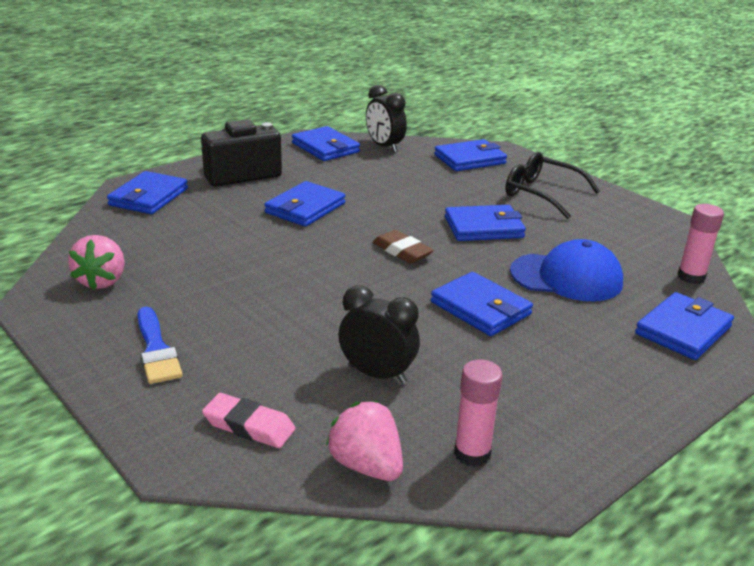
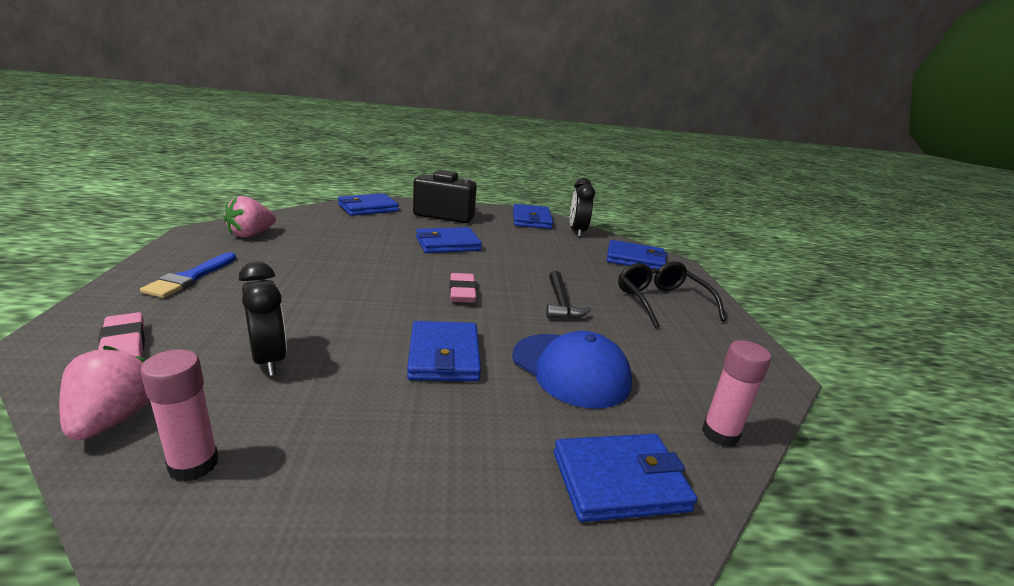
camera: 35 degrees right, 5 degrees down
(402, 251) = (462, 292): brown eraser -> pink eraser
(483, 227) = (561, 303): blue wallet -> black hammer

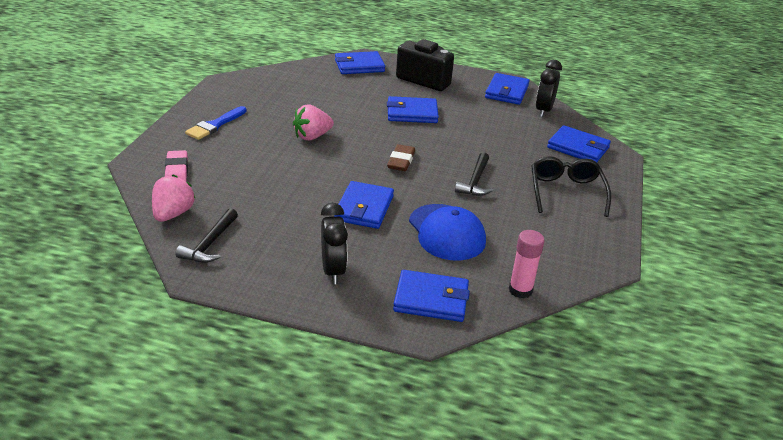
camera: 20 degrees right, 10 degrees up
(193, 464) = (209, 244): pink glue stick -> black hammer
(251, 234) = (260, 88): pink strawberry -> pink strawberry (312, 136)
(269, 360) = (255, 193): black clock -> black clock (333, 270)
(462, 292) = (401, 161): pink eraser -> brown eraser

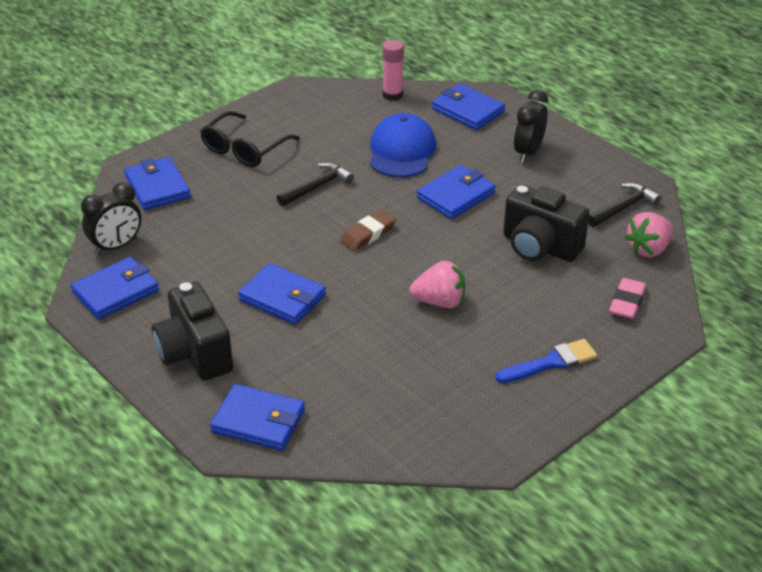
camera: 145 degrees left, 5 degrees up
(266, 189) = (539, 247): none -> black camera

